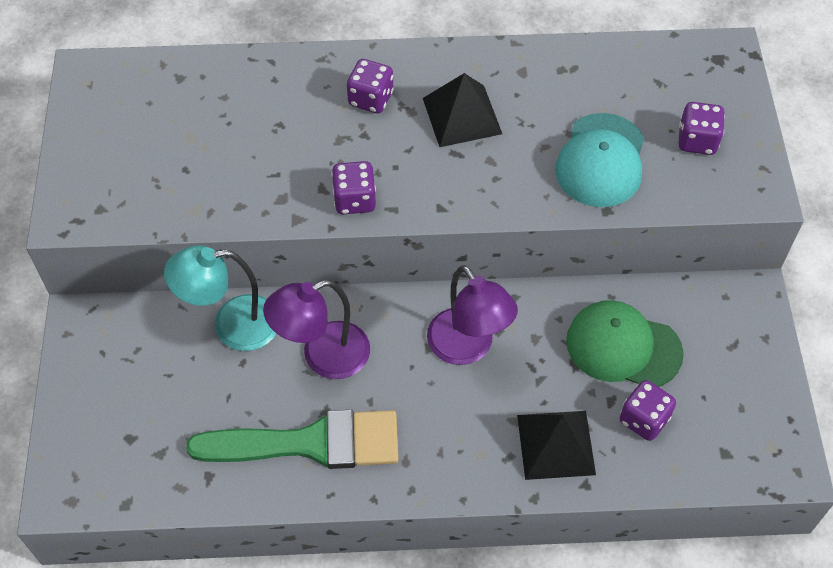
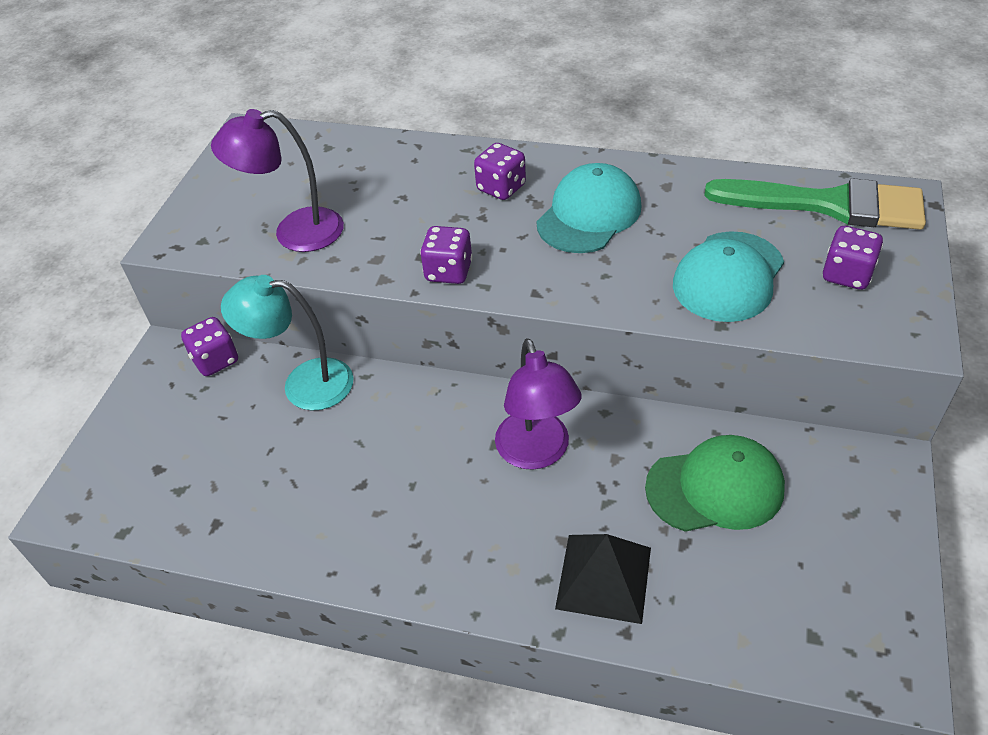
camera: 20 degrees right, 10 degrees down
(310, 443) = (332, 514): green brush -> green brush (828, 205)
(323, 356) = (381, 431): purple lamp -> purple lamp (294, 233)
(462, 115) = (589, 214): black pyramid -> turquoise cap
(623, 347) = (715, 488): green cap -> green cap turned 135 degrees clockwise
(644, 419) = (718, 573): purple dice -> purple dice (216, 360)

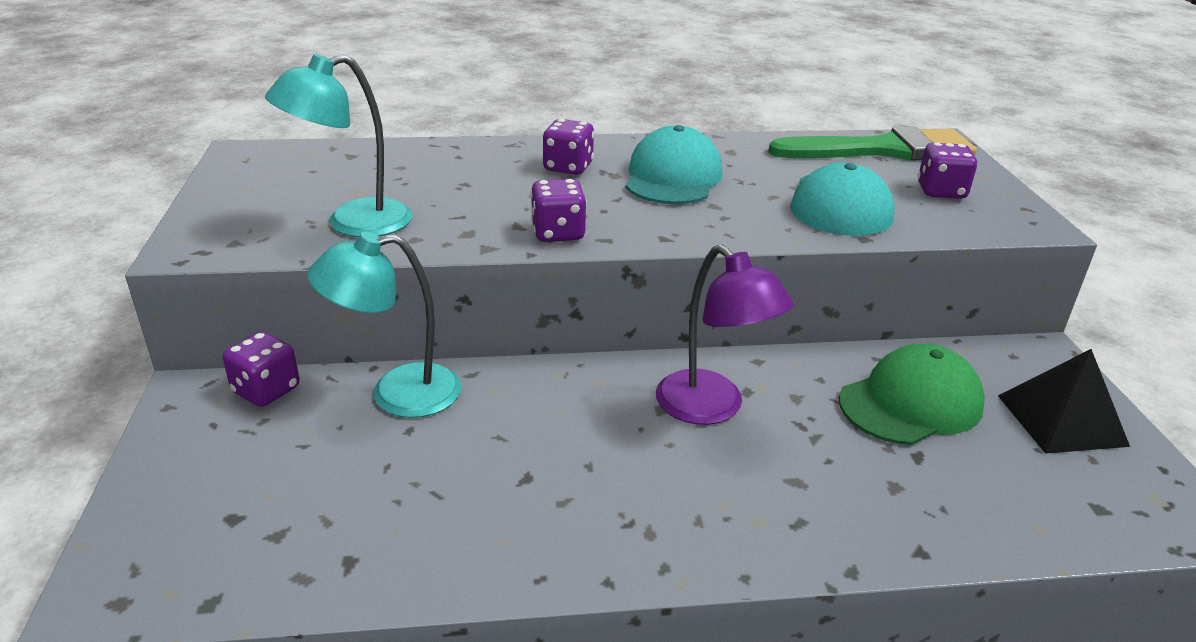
camera: 25 degrees left, 15 degrees down
(294, 233) = (353, 223): purple lamp -> turquoise lamp
(603, 578) = (861, 506): black pyramid -> black pyramid (1061, 420)

